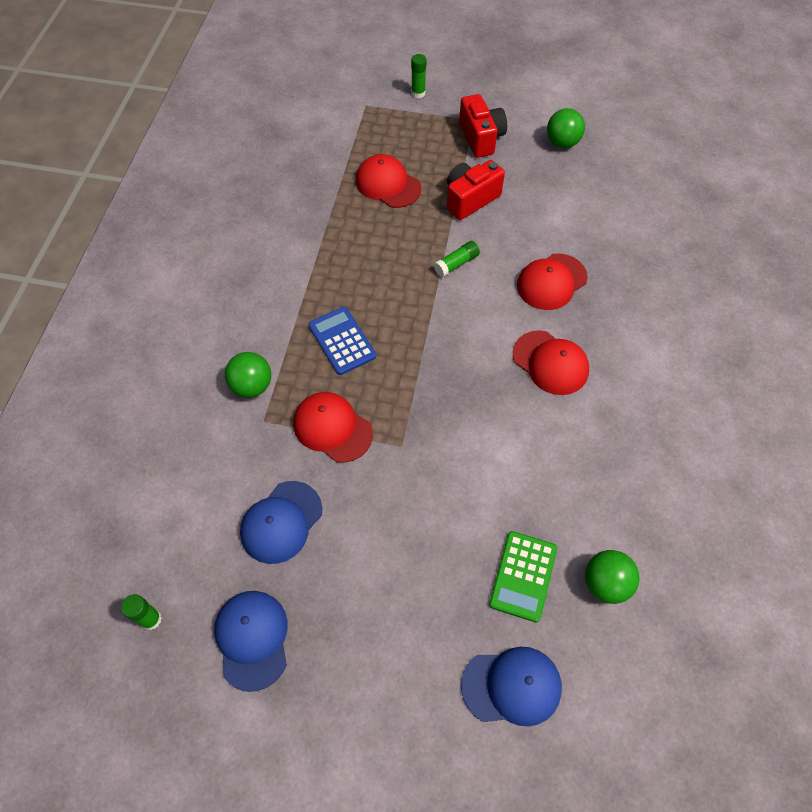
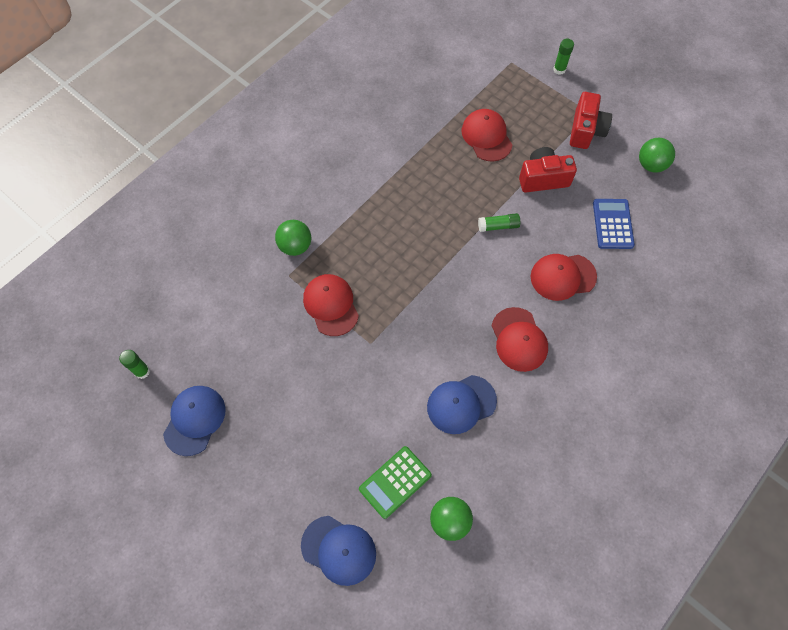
camera: 30 degrees right, 5 degrees up
(281, 522) = (258, 353): blue cap -> blue cap (461, 404)
(342, 341) = (376, 244): blue calculator -> blue calculator (612, 224)

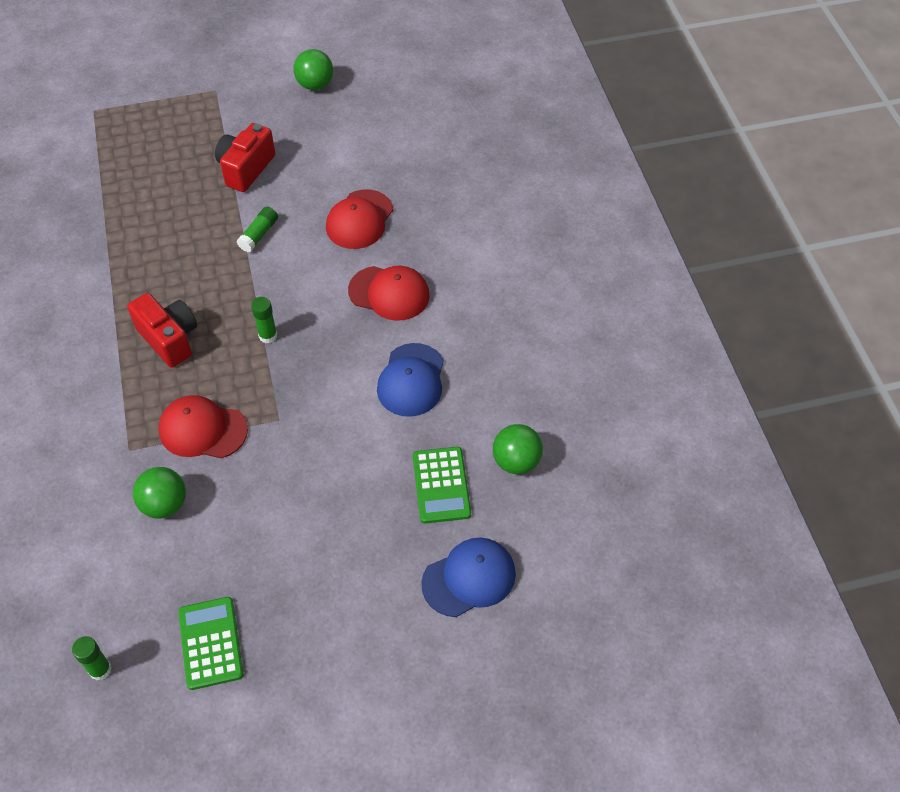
camera: 55 degrees left, 10 degrees down
(194, 420) = (211, 643): blue cap -> green calculator
(295, 246) = (101, 422): green ball -> green ball (164, 504)
(486, 136) = (153, 182): red cap -> none
(559, 69) = (144, 81): green glue stick -> green glue stick (268, 336)
(586, 130) = (231, 105): red camera -> red camera (169, 339)
(612, 224) = (344, 150): blue calculator -> none

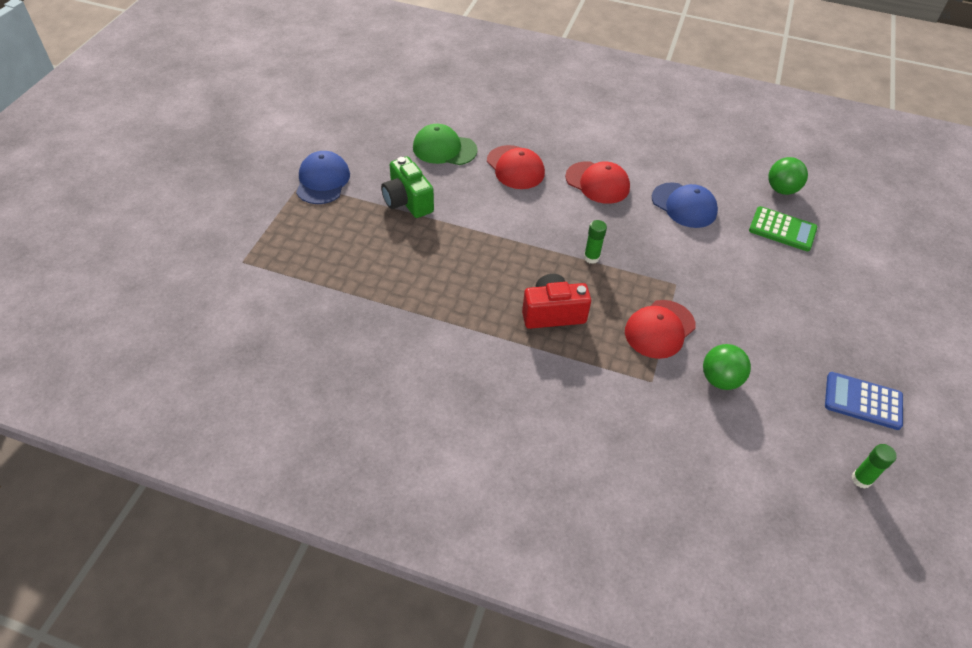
camera: 60 degrees left, 5 degrees down
(211, 643) = (863, 401): green calculator -> blue calculator
(246, 169) = (407, 201): red camera -> green camera
(259, 235) = (484, 222): green glue stick -> none
(315, 85) = (354, 132): green ball -> none
(344, 156) = (444, 149): none -> green cap
(389, 293) = (597, 183): red cap -> red cap turned 75 degrees clockwise
(469, 578) = (863, 248): blue cap -> blue cap (322, 181)

